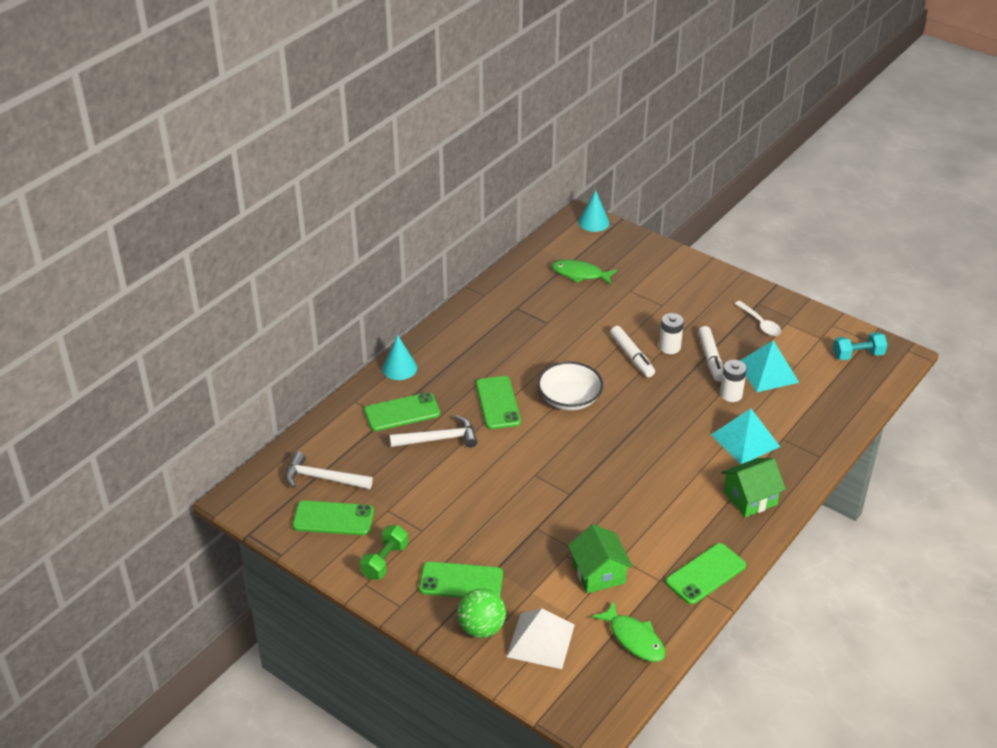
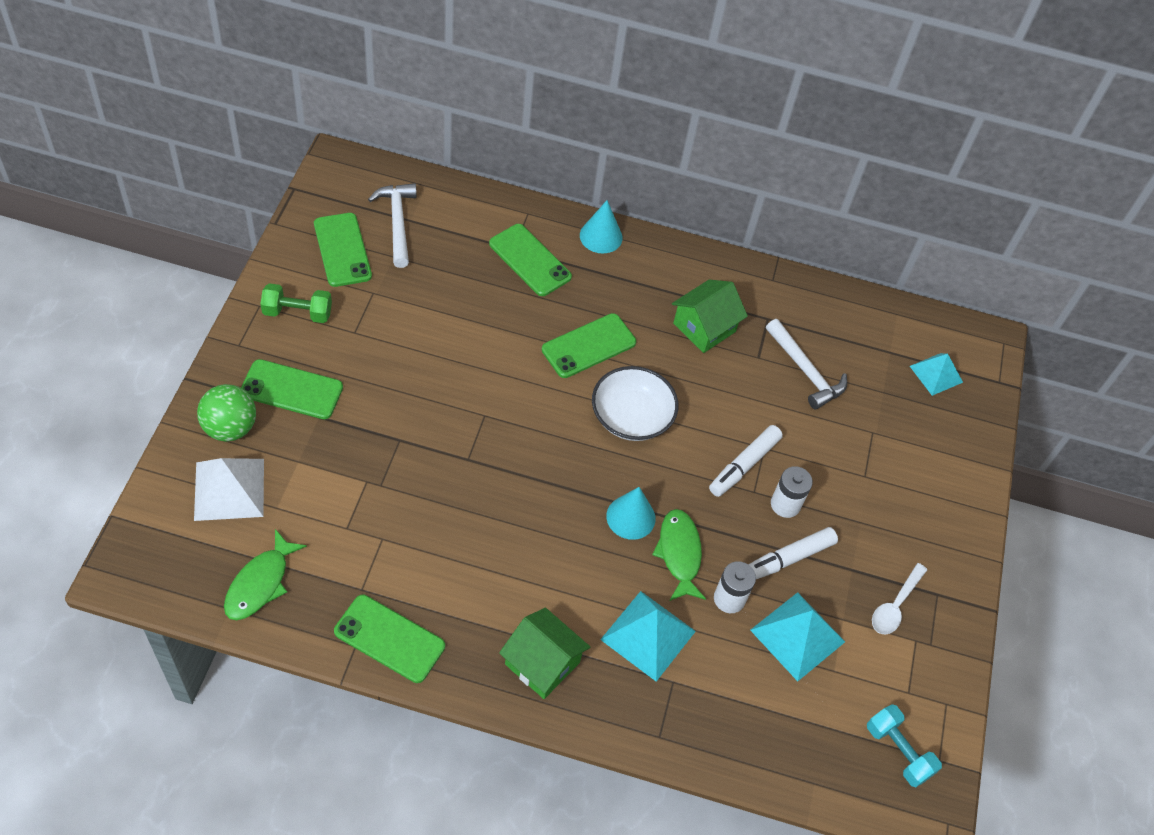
camera: 60 degrees right, 15 degrees up
(439, 439) = (502, 307): white hammer -> white hammer (805, 371)
(461, 581) = (292, 390): green phone -> green phone turned 60 degrees counterclockwise
(580, 274) = (872, 368): green fish -> green fish (679, 553)
(593, 222) = (988, 357): turquoise cone -> turquoise cone (631, 517)
(597, 248) = (936, 374): none -> turquoise pyramid
(598, 573) = (350, 521): green house -> green house (704, 327)

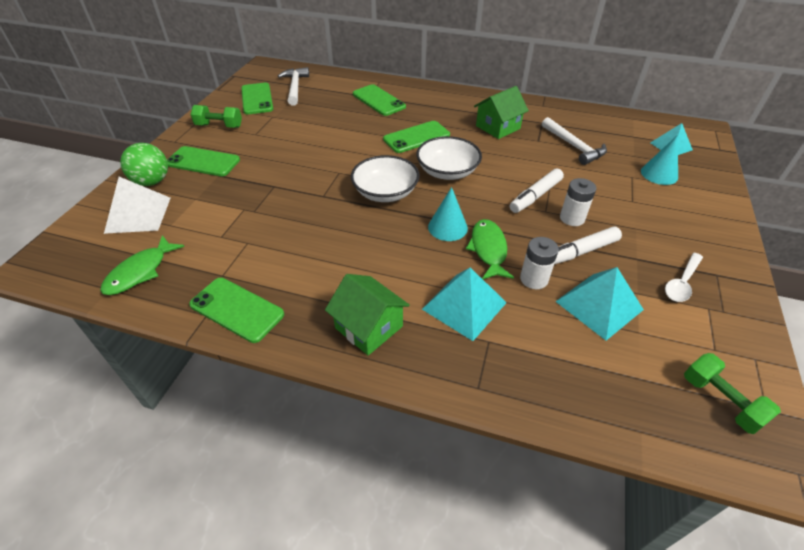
camera: 10 degrees right, 10 degrees down
(550, 454) = (385, 192): none -> white bowl
(601, 236) = (426, 90): turquoise cone -> turquoise cone (659, 174)
(898, 751) = (720, 401): turquoise dumbbell -> green dumbbell

